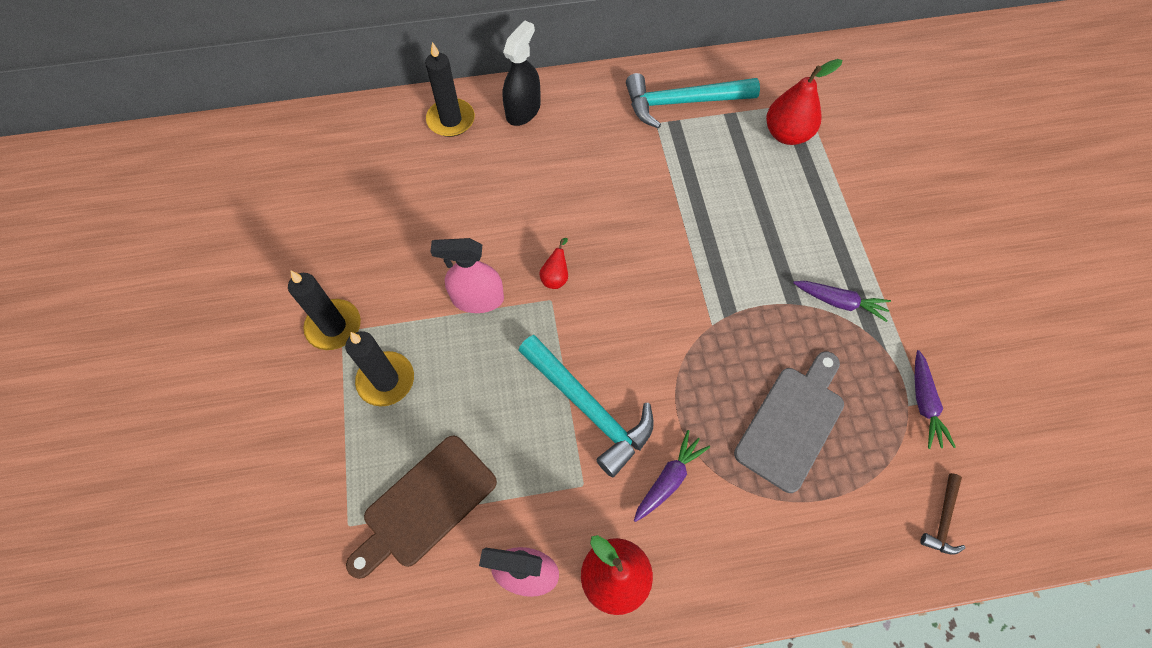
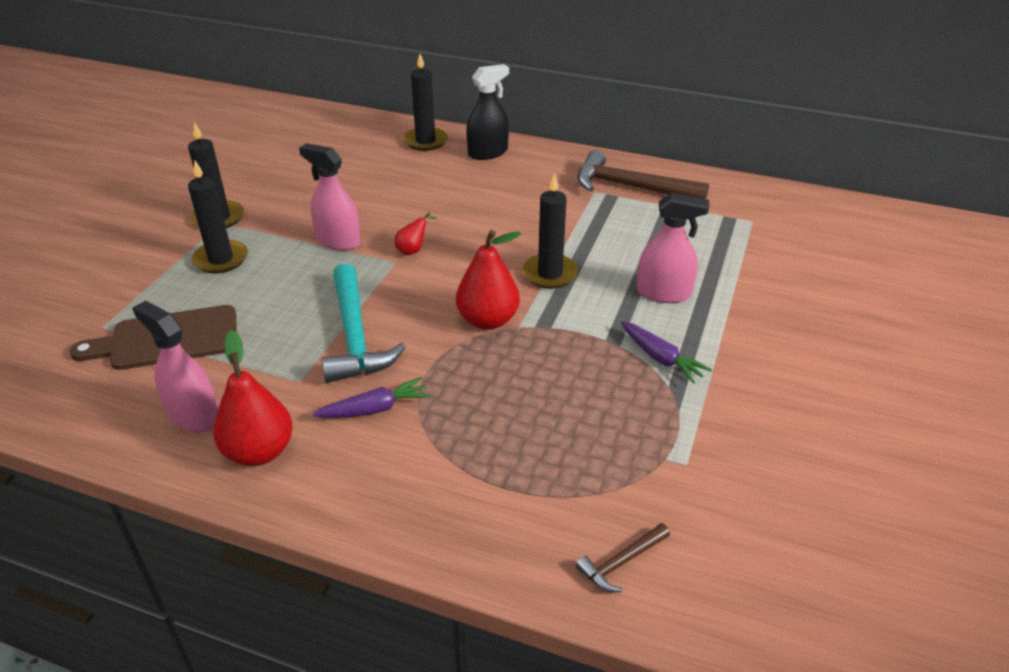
camera: 30 degrees right, 25 degrees down
(683, 102) = (631, 187): turquoise hammer -> brown hammer
(692, 248) = (550, 274): none -> black candle
(787, 134) = (714, 234): red pear -> red pear (488, 320)
(792, 422) = (529, 420): grey cutting board -> none
(794, 226) = (663, 293): none -> pink spray bottle
(924, 404) = (684, 465): purple carrot -> none

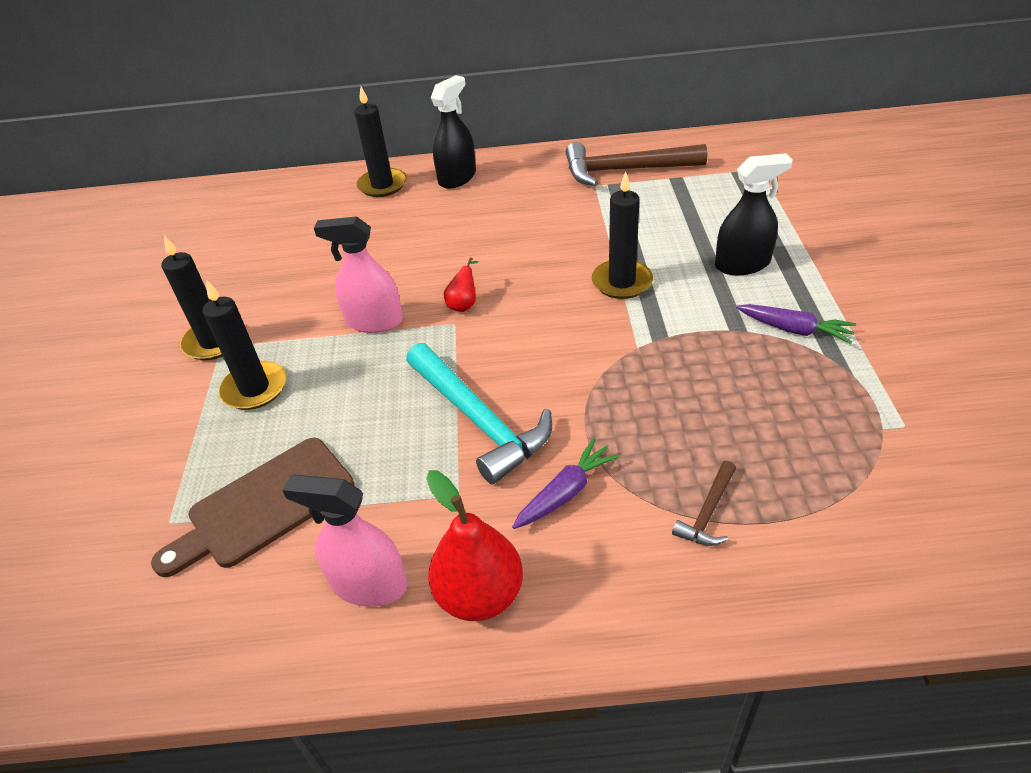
camera: 20 degrees left, 5 degrees up
(488, 320) = (601, 351): red pear -> none
(621, 562) = (935, 551): brown hammer -> brown hammer (708, 512)
(663, 293) = (742, 264): pink spray bottle -> black spray bottle

